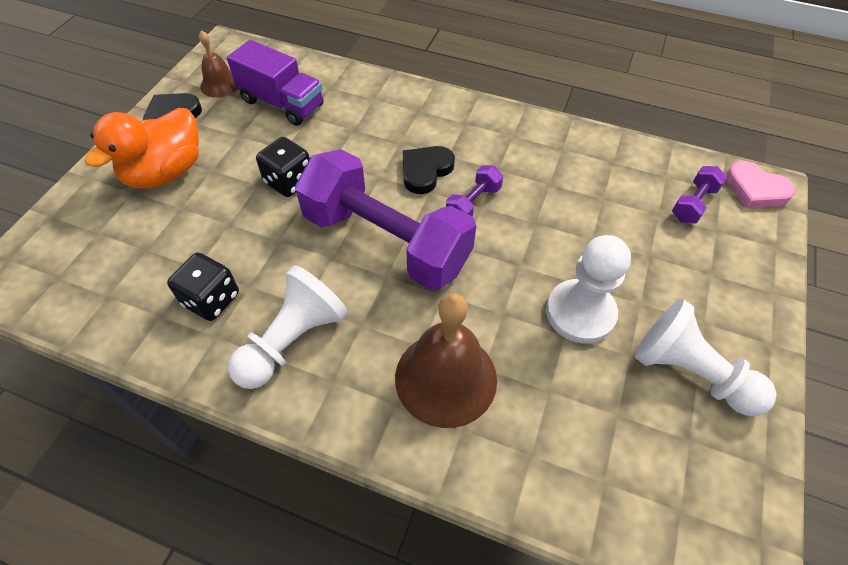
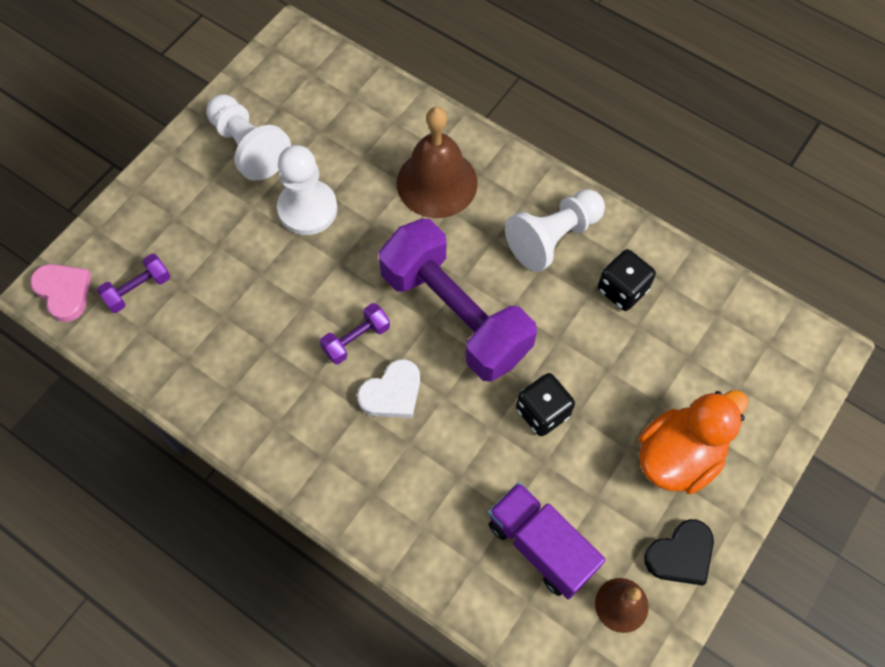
camera: 165 degrees left, 10 degrees up
(425, 171) = (392, 393): black heart -> white heart

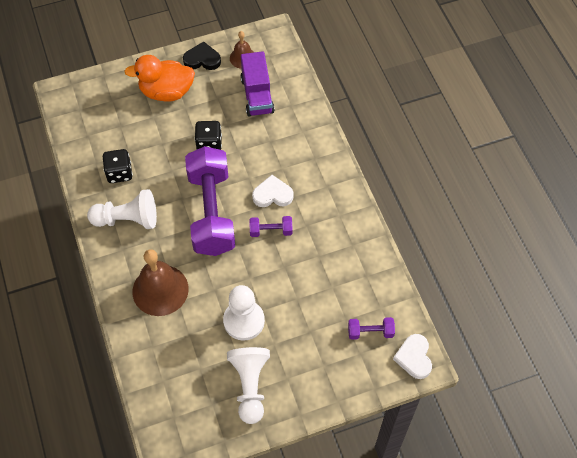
camera: 145 degrees left, 5 degrees down
(64, 292) = (414, 357): pink heart -> white heart

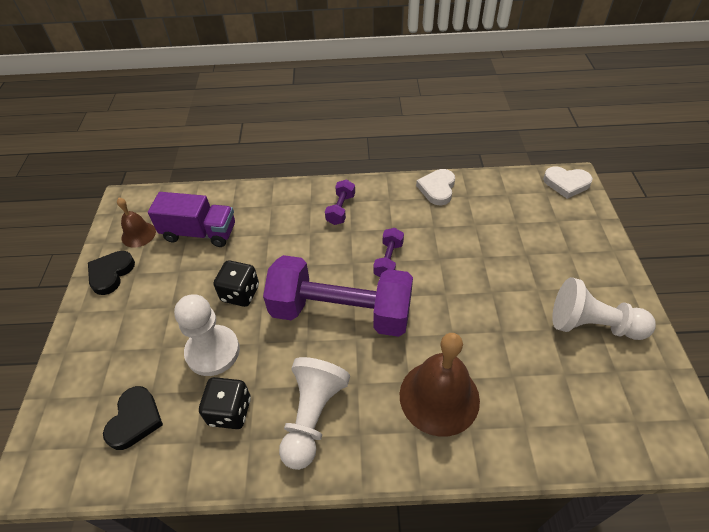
camera: 70 degrees left, 10 degrees down
(101, 126) = (135, 420): none -> black heart
(166, 92) = (132, 323): orange duck -> none
(244, 321) = (503, 312): white pawn -> white pawn (213, 351)
(272, 194) = (341, 248): white heart -> white heart (437, 189)
(370, 332) = (534, 207): purple dumbbell -> purple dumbbell (341, 209)

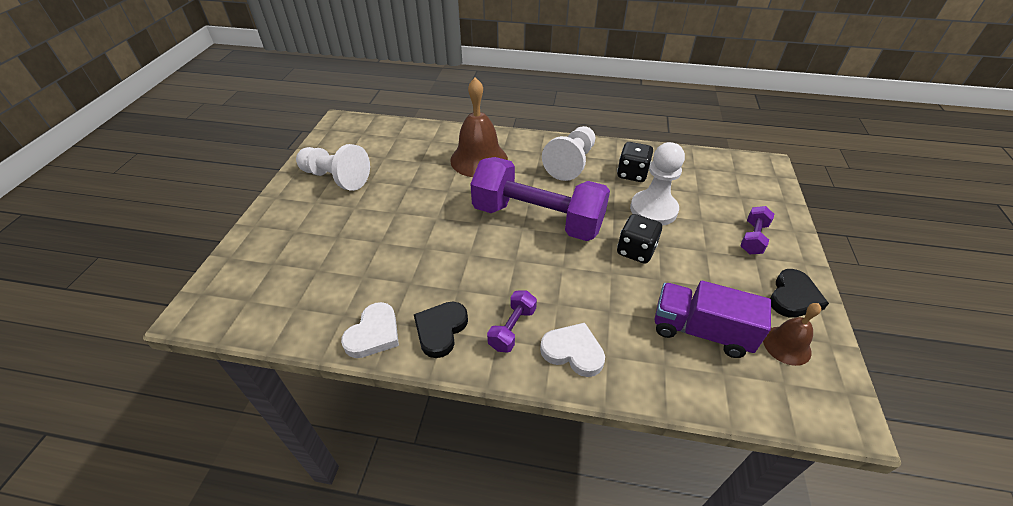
camera: 170 degrees left, 5 degrees down
(135, 420) = (704, 180): black heart -> black heart (440, 330)
(388, 260) = (476, 255): purple dumbbell -> purple dumbbell (753, 238)
(566, 183) = (212, 307): white heart -> white heart (573, 351)

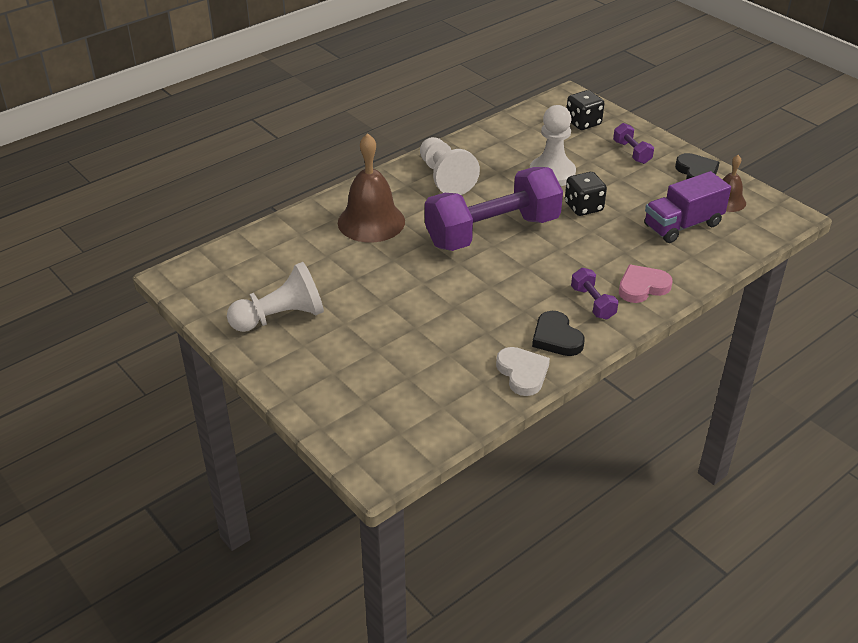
camera: 50 degrees left, 5 degrees down
(573, 351) = (642, 287): white heart -> pink heart
(632, 174) = (499, 158): black dice -> black dice (583, 123)

